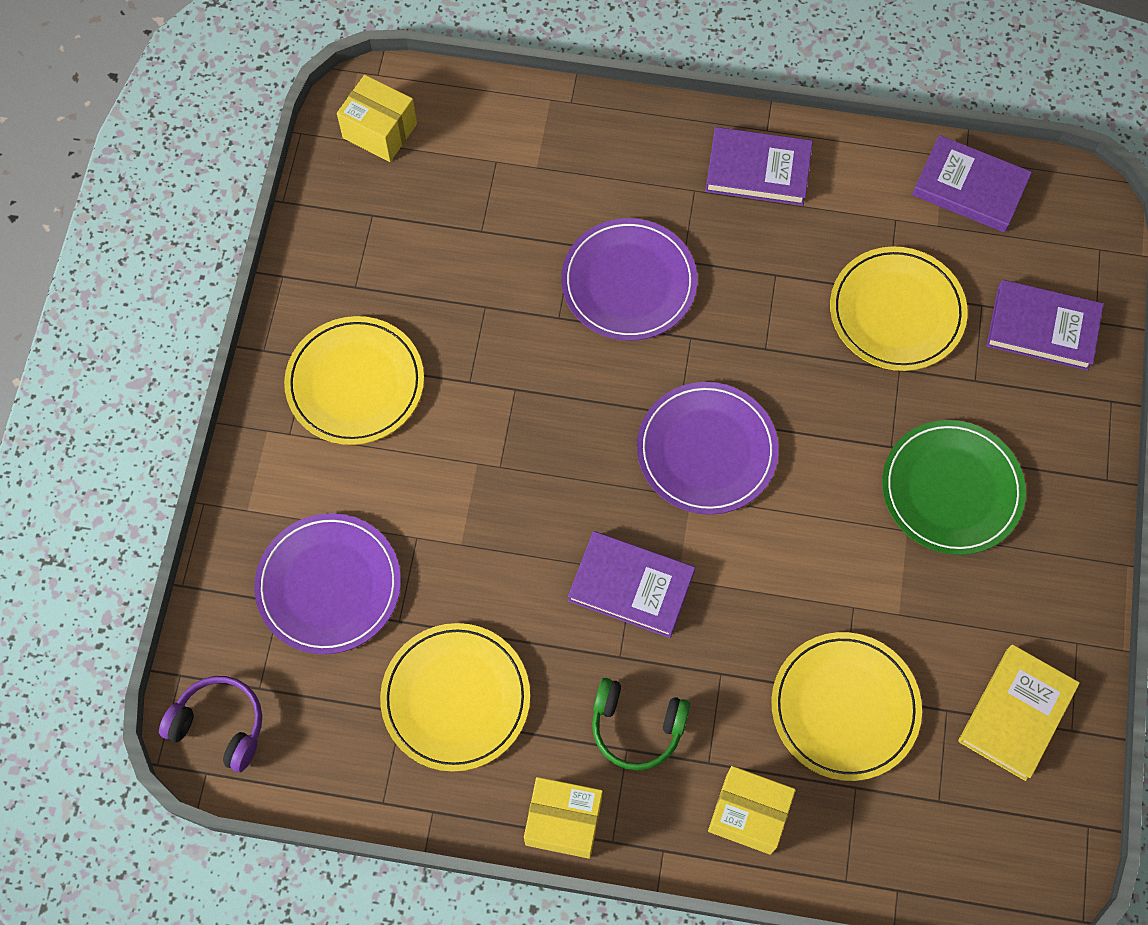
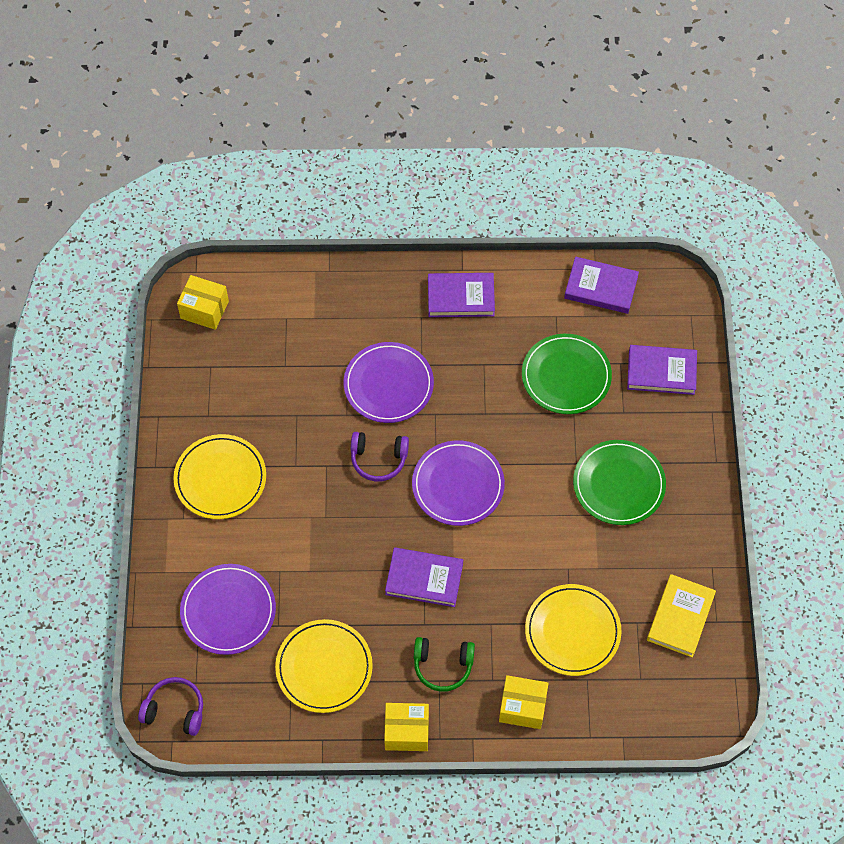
camera: 10 degrees left, 5 degrees down
(594, 392) = (378, 459): none -> purple headphones
(896, 312) = (566, 376): yellow plate -> green plate

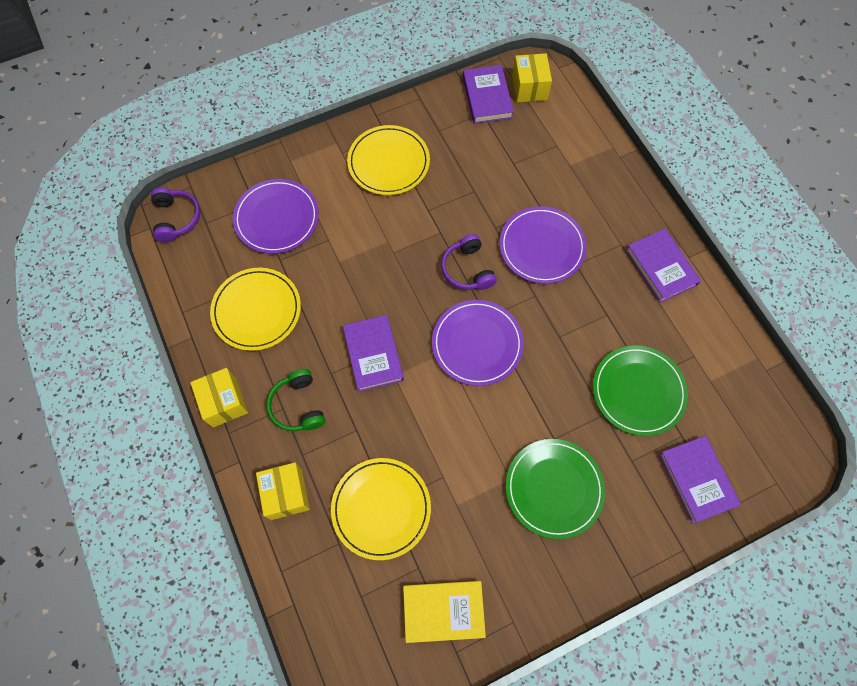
camera: 65 degrees right, 5 degrees up
(601, 288) = (749, 384): purple book -> purple book (487, 97)

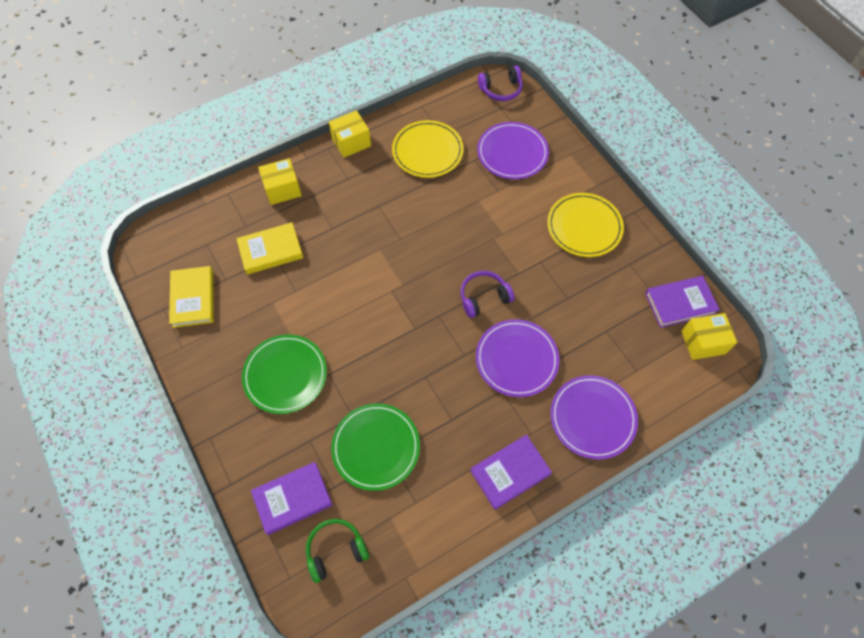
camera: 85 degrees right, 5 degrees down
(298, 406) = (350, 188): green headphones -> green headphones (335, 550)
(373, 354) = (396, 233): purple book -> none
(381, 508) = (271, 250): yellow plate -> yellow book
(477, 344) = (412, 309): purple plate -> purple plate (592, 418)

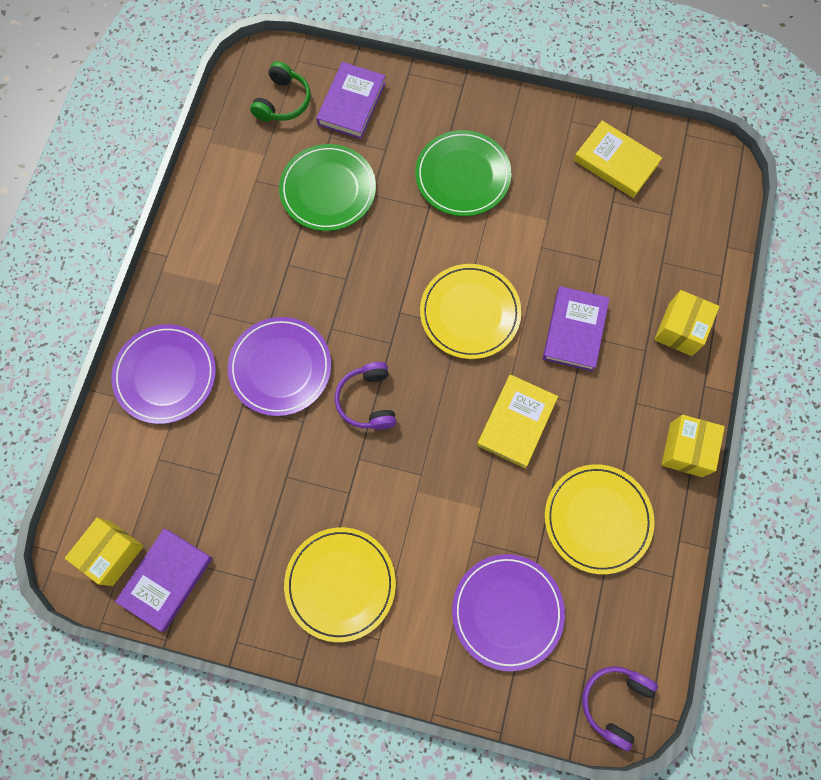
camera: 135 degrees right, 10 degrees up
(271, 250) = (609, 261): yellow book -> yellow book (516, 422)
(377, 292) = (470, 313): none -> yellow plate
(484, 297) = (367, 400): purple headphones -> purple headphones turned 150 degrees clockwise
(510, 473) = (200, 266): purple book -> purple book (574, 330)

